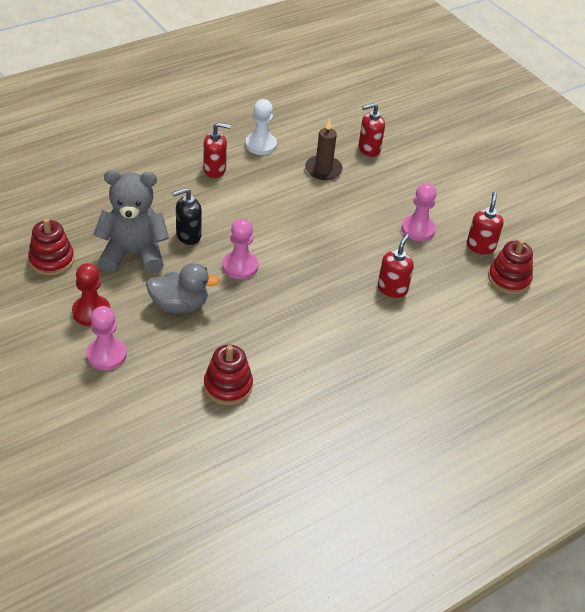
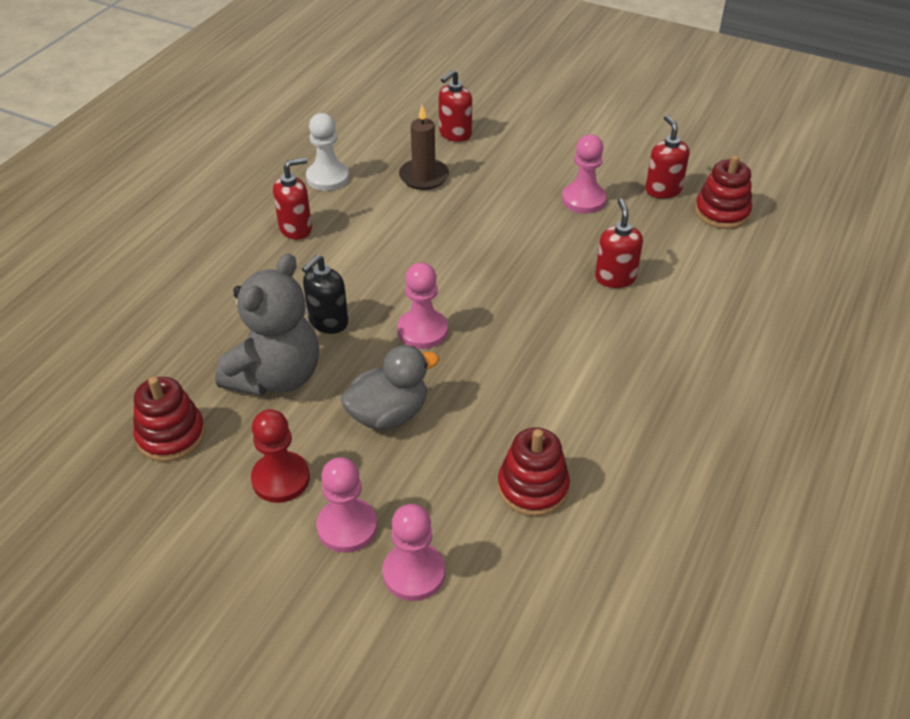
camera: 25 degrees left, 0 degrees up
(122, 397) = (414, 573): none -> pink pawn
(133, 254) = (276, 376): grey teddy bear -> grey teddy bear turned 150 degrees clockwise

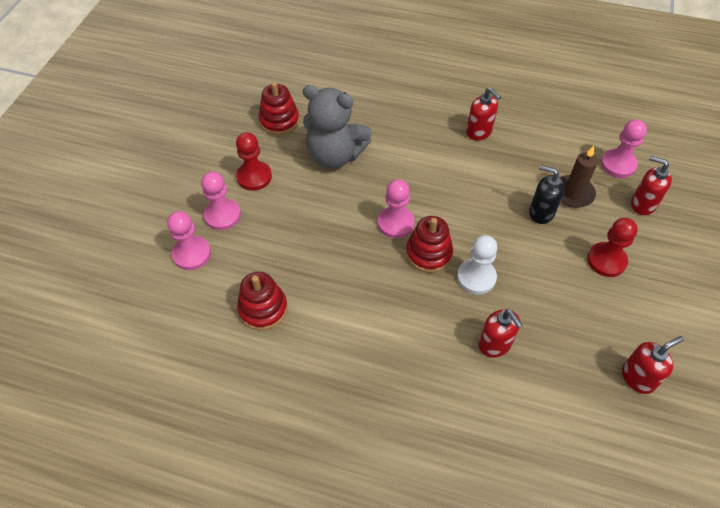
camera: 80 degrees right, 10 degrees up
(328, 177) = (544, 136): white pawn -> white pawn (476, 277)
(328, 322) = (390, 170): black soap dispenser -> black soap dispenser (541, 212)
(388, 414) = (314, 218): grey duck -> none
(522, 175) = (606, 260): none -> red pawn
(583, 199) = (593, 311): pink pawn -> pink pawn (618, 164)
(615, 277) = (495, 344): red soap dispenser -> red soap dispenser turned 75 degrees clockwise
(722, 212) = (625, 434): red stacking toy -> red stacking toy (428, 253)

